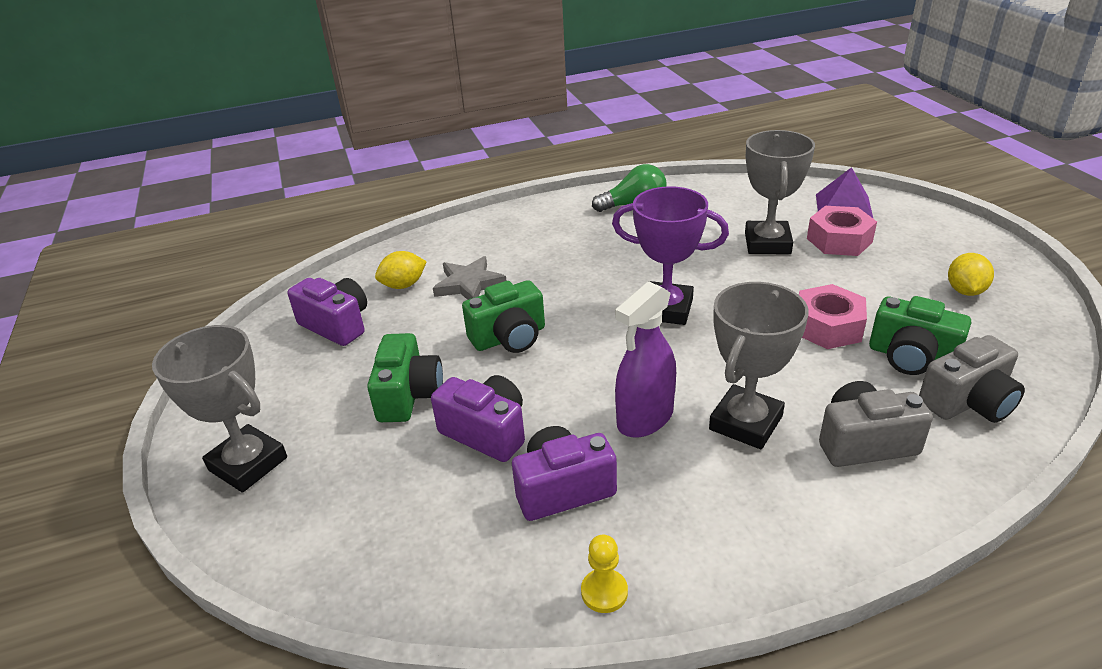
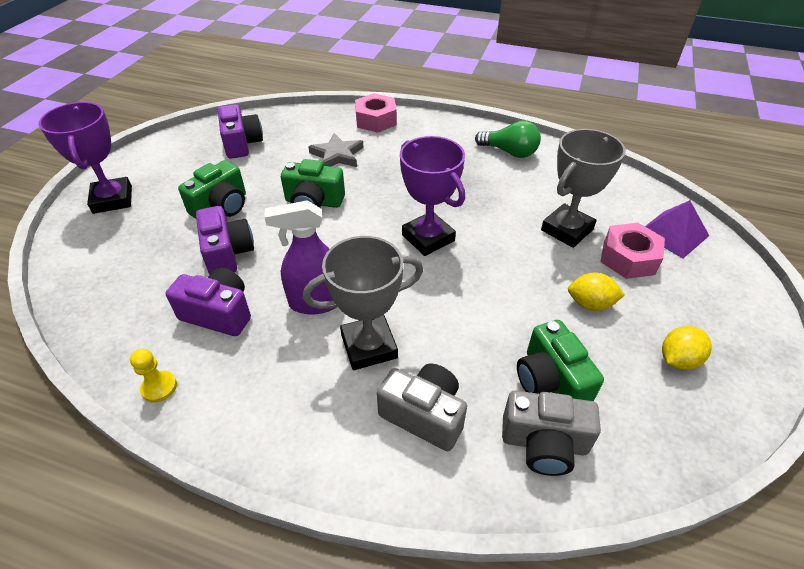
camera: 35 degrees right, 10 degrees up
(248, 464) = (113, 199): grey trophy -> purple trophy
(403, 285) = (303, 137): yellow lemon -> yellow lemon (590, 304)
(827, 327) = (520, 317): pink nut -> pink nut (376, 120)

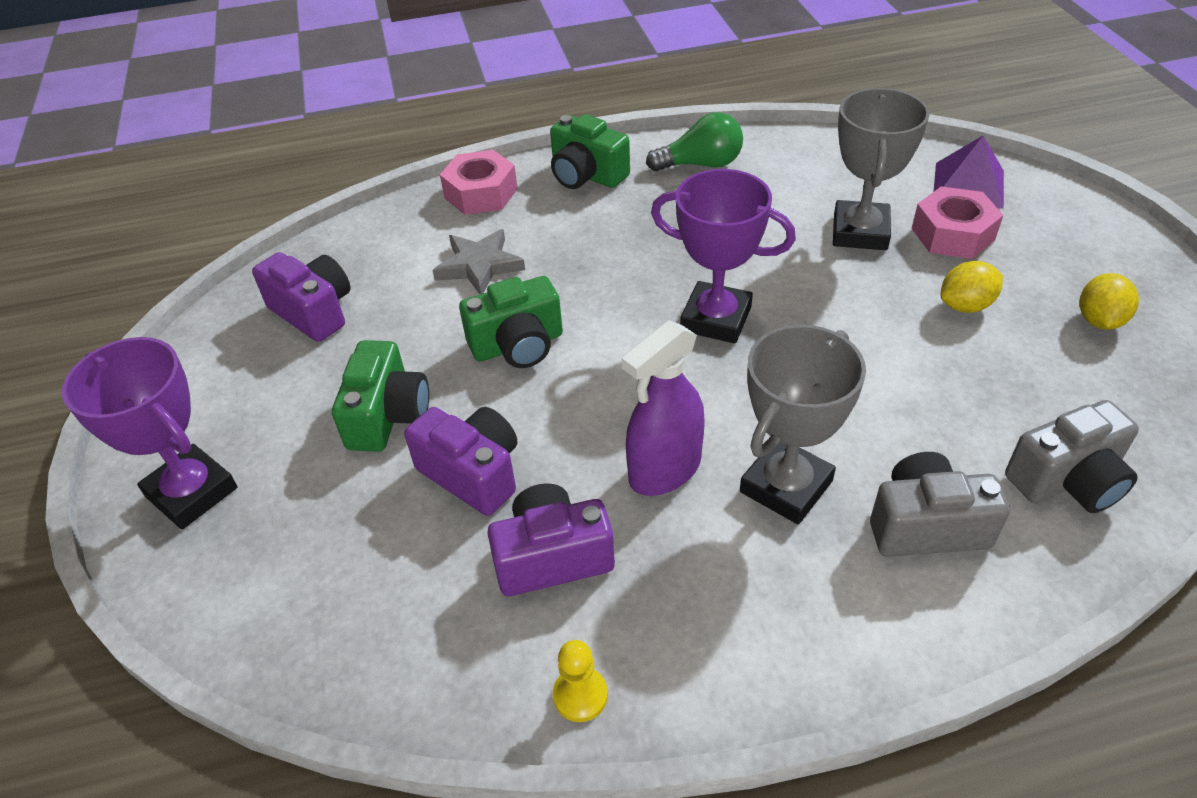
camera: 30 degrees left, 0 degrees up
(550, 380) = (1009, 411): green camera -> green camera (586, 175)

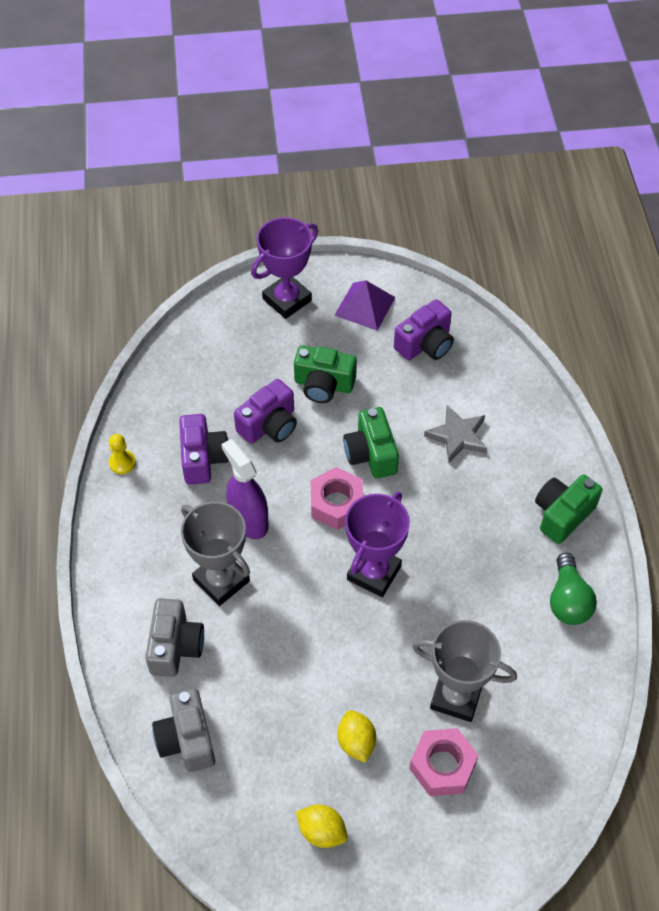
camera: 95 degrees right, 10 degrees up
(481, 193) = (547, 441): pink nut -> pink nut (336, 503)
(968, 185) = (509, 806): purple pyramid -> purple pyramid (364, 306)

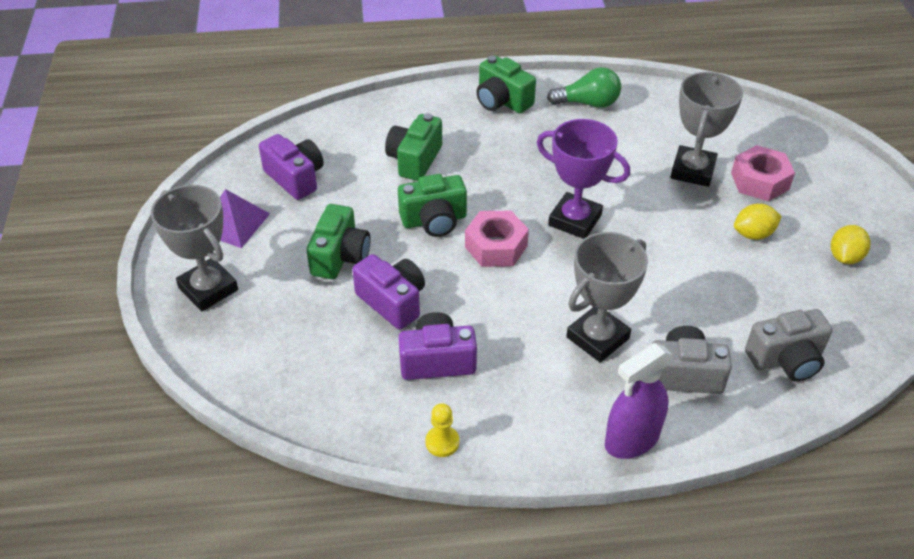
camera: 90 degrees left, 10 degrees down
(248, 520) = (519, 317): purple spray bottle -> purple spray bottle (631, 440)
(287, 300) = (208, 289): purple trophy -> grey trophy
(457, 436) = (414, 160): grey star -> green camera

